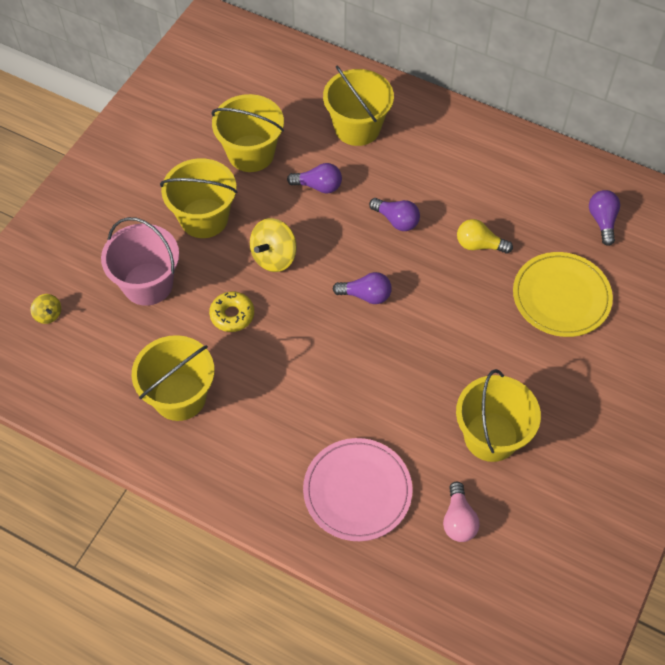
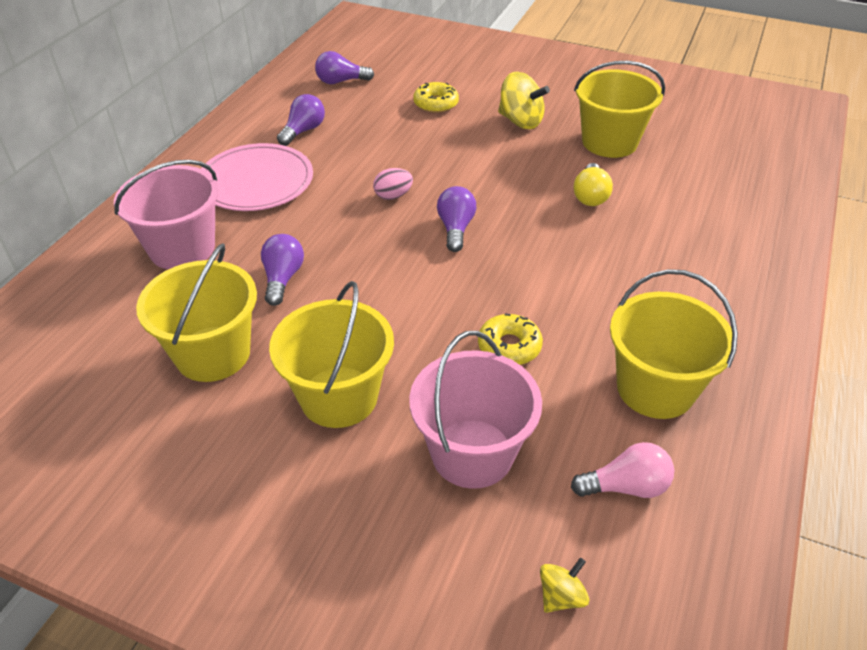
camera: 95 degrees left, 15 degrees down
(274, 257) = (406, 312): yellow spinning top -> yellow spinning top (520, 121)
(357, 128) = (182, 248): yellow bucket -> pink bucket
(357, 491) = (711, 223): pink plate -> pink plate (256, 181)
(396, 220) = (341, 209): purple light bulb -> purple light bulb (303, 131)
(412, 255) = (393, 196): none -> pink egg
(458, 520) = (708, 159): pink light bulb -> pink light bulb (626, 486)
(479, 245) = (375, 151): yellow light bulb -> yellow light bulb (590, 196)
(561, 296) = (436, 104): yellow plate -> yellow donut

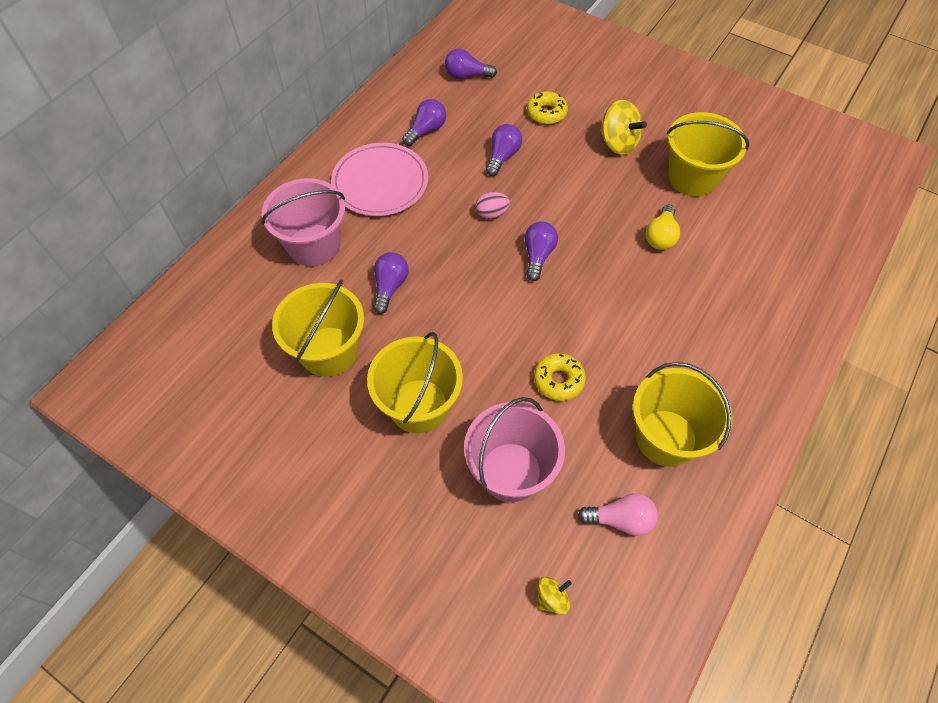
camera: 10 degrees right, 15 degrees up
(395, 145) = (502, 156): none -> purple light bulb

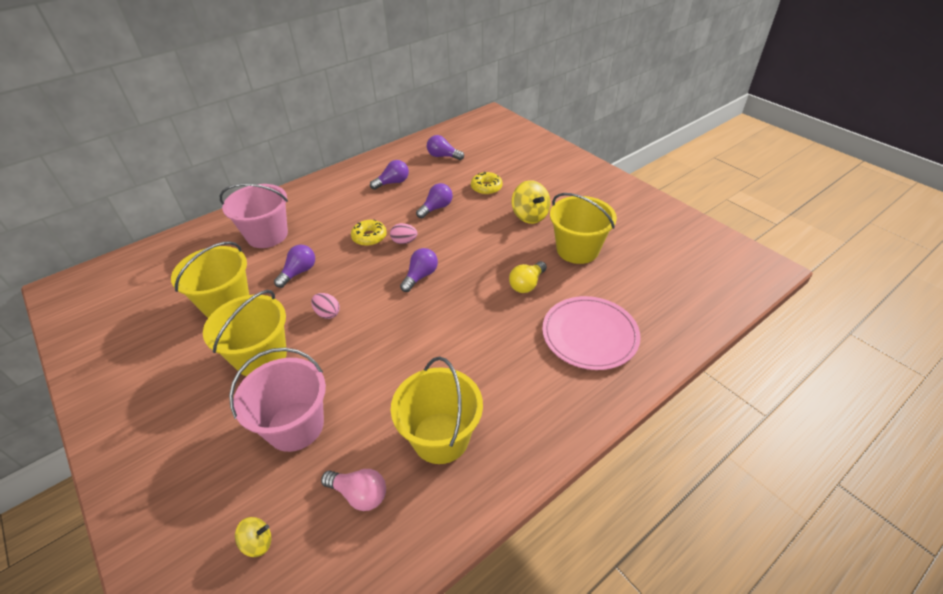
camera: 20 degrees right, 15 degrees down
(380, 182) = (339, 207): pink plate -> pink plate (589, 335)
(460, 331) = (327, 313): none -> pink egg
(558, 380) = (379, 367): yellow donut -> yellow donut (369, 237)

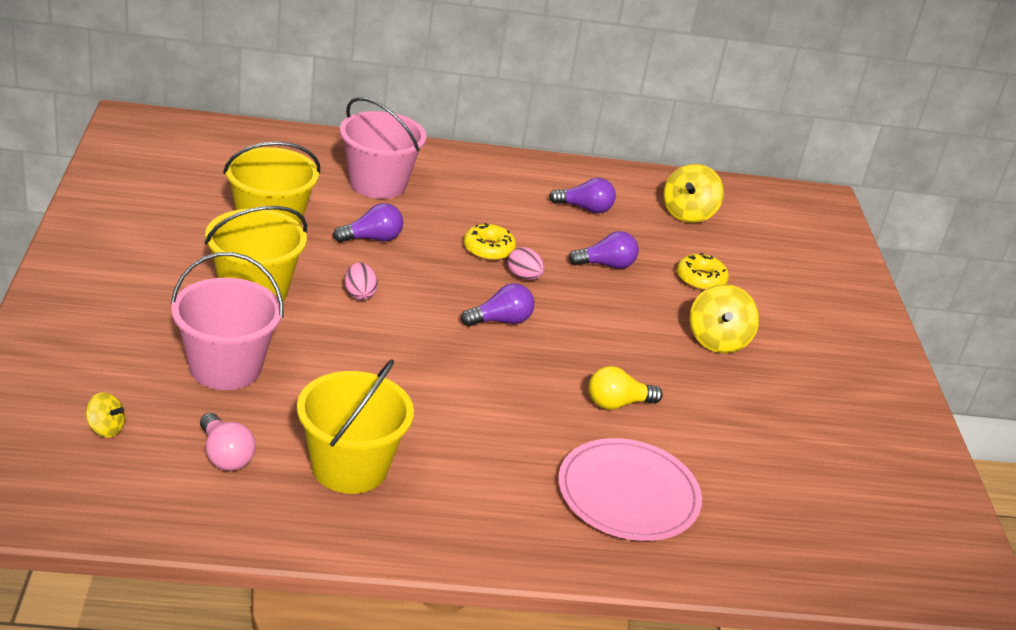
camera: 30 degrees right, 10 degrees down
(443, 156) = (688, 214): purple light bulb -> yellow spinning top
(577, 249) = (732, 410): yellow bucket -> none

